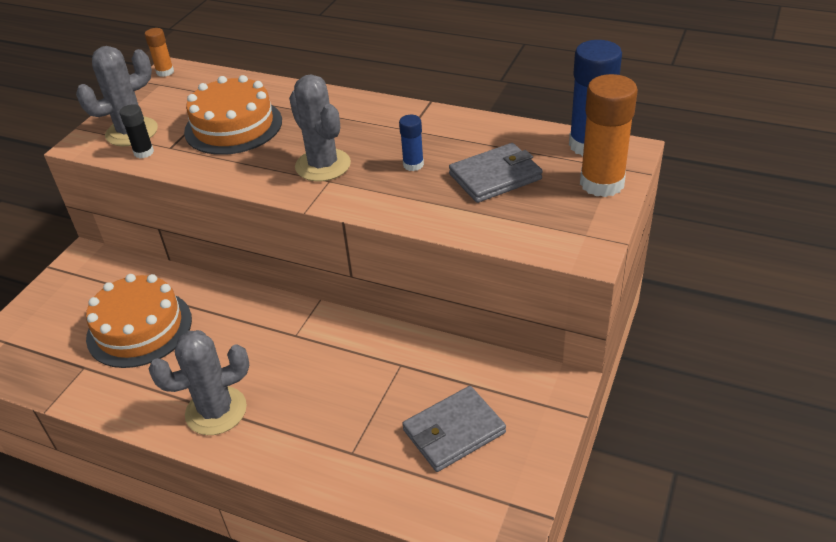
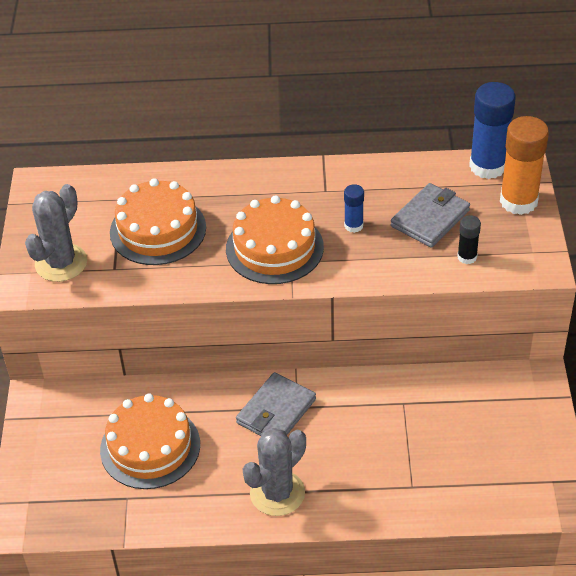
camera: 25 degrees left, 5 degrees up
(144, 152) = (93, 281): black glue stick -> black glue stick (467, 257)
(165, 72) = (34, 187): orange glue stick -> none
(323, 165) = (274, 248): grey cactus -> orange cake
(453, 431) = (480, 442): grey wallet -> grey wallet (276, 411)

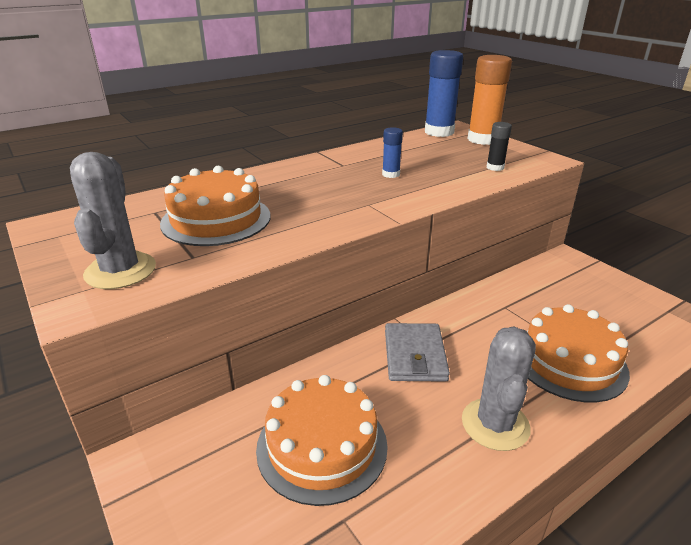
camera: 35 degrees left, 15 degrees down
(274, 248) = (343, 201): orange cake -> orange cake (569, 361)
(430, 218) = (440, 158): grey wallet -> none

